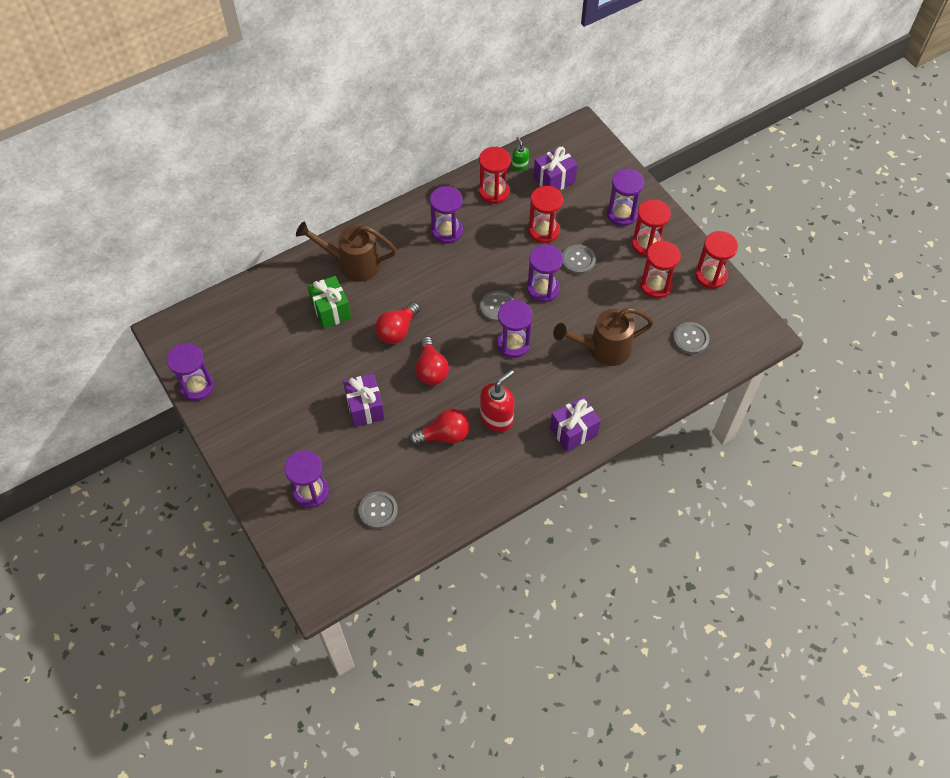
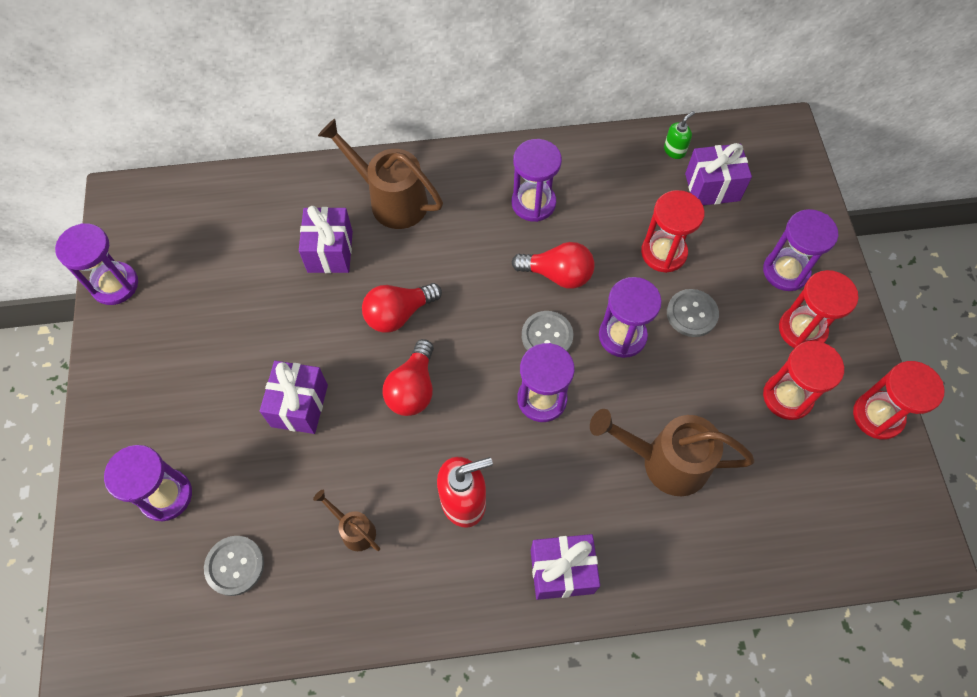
camera: 25 degrees right, 5 degrees up
(331, 310) = (330, 251): green gift -> purple gift
(440, 461) = (354, 530): none -> brown watering can
(444, 435) = (380, 493): red light bulb -> red light bulb (557, 274)
(494, 192) = (622, 173): red hourglass -> none
(519, 166) = (674, 150): green soap dispenser -> green soap dispenser turned 45 degrees clockwise
(690, 339) = (803, 502): grey button -> none

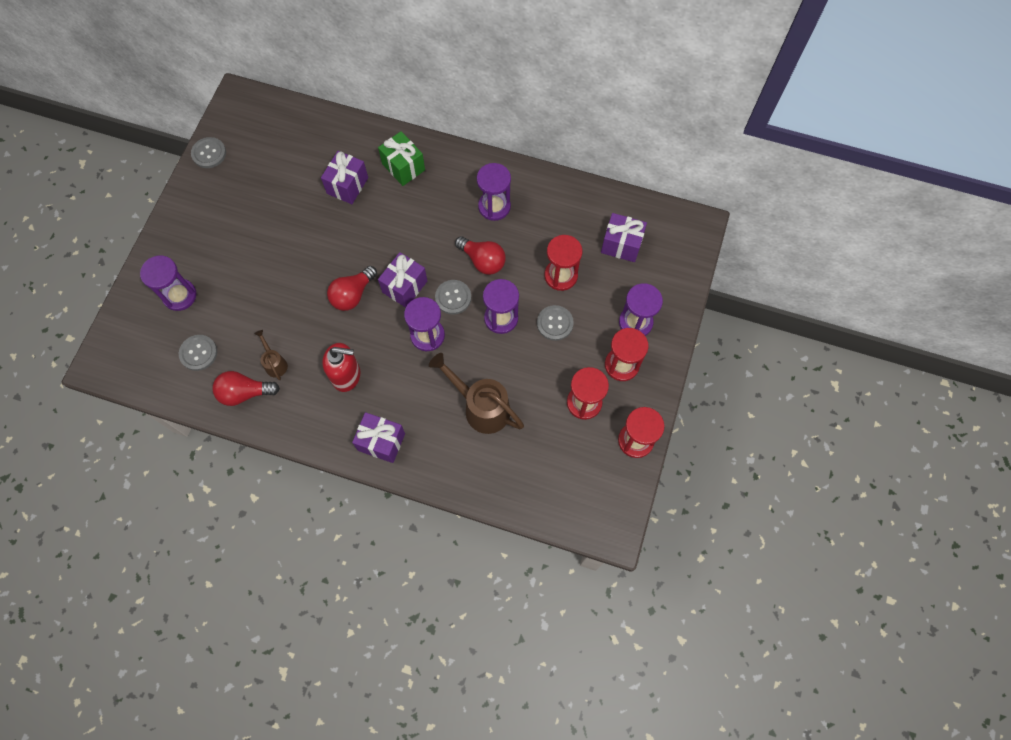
camera: 25 degrees right, 5 degrees up
(115, 285) = (209, 153): purple hourglass -> grey button
(299, 405) = (280, 275): purple gift -> purple gift (404, 286)
(391, 200) = (403, 167): brown watering can -> green gift
(398, 314) = (368, 244): red light bulb -> red light bulb (245, 393)
(674, 150) = (611, 209): green soap dispenser -> none

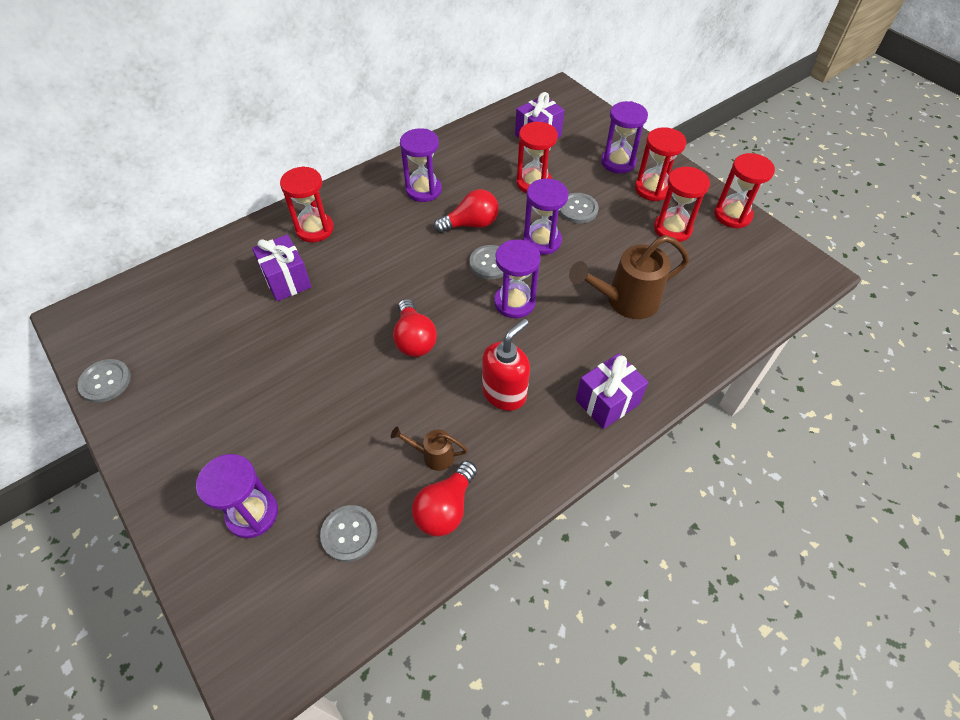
camera: 55 degrees left, 15 degrees down
(403, 167) = (314, 229): green gift -> red hourglass
(404, 286) = (445, 293): purple gift -> none

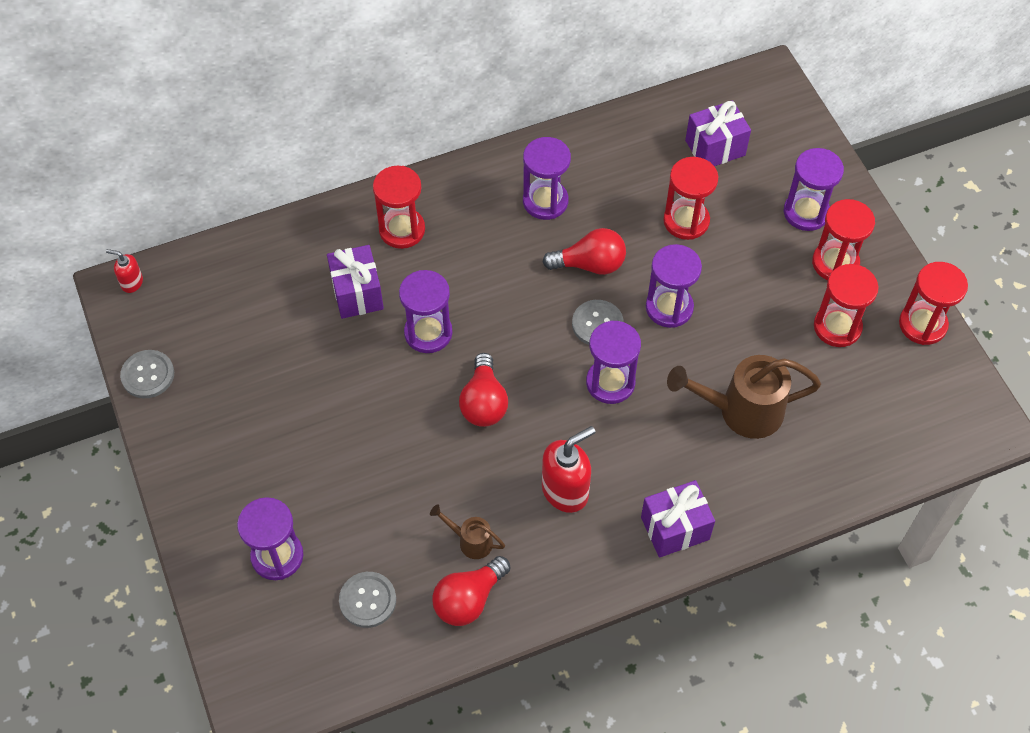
camera: 15 degrees right, 5 degrees up
(84, 311) = (132, 283): none -> red soap dispenser
(353, 297) = (428, 333): none -> purple hourglass
(578, 209) = (729, 272): grey button -> none

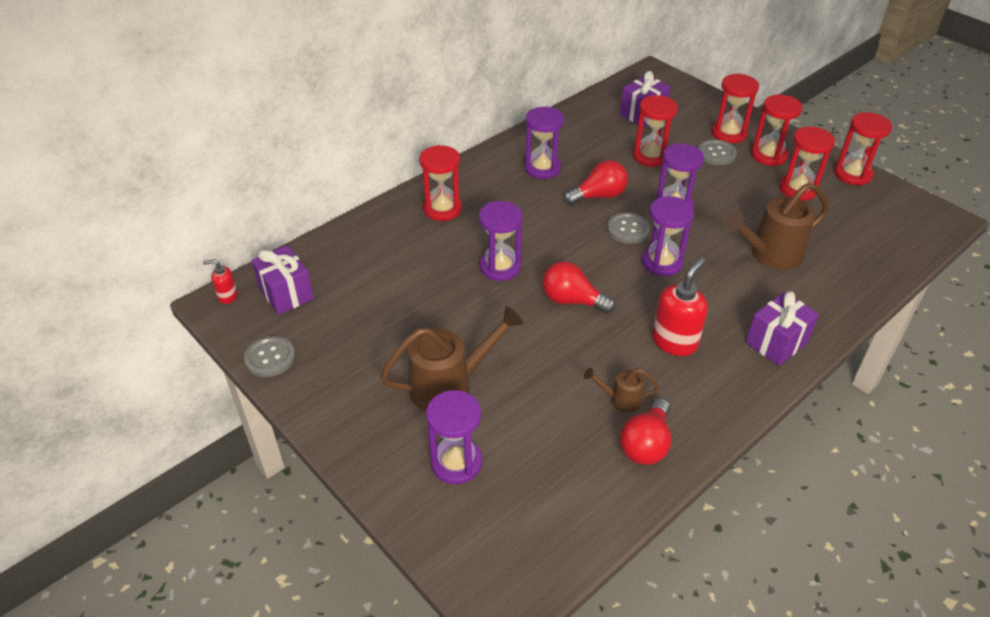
camera: 20 degrees left, 15 degrees down
(308, 468) = (449, 386): none -> brown watering can
(357, 293) = (428, 256): purple gift -> purple gift (286, 294)
(367, 600) = (558, 473): grey button -> grey button (716, 153)
(484, 402) = (572, 300): red light bulb -> red light bulb turned 135 degrees clockwise
(806, 212) = (728, 133): purple hourglass -> red hourglass

